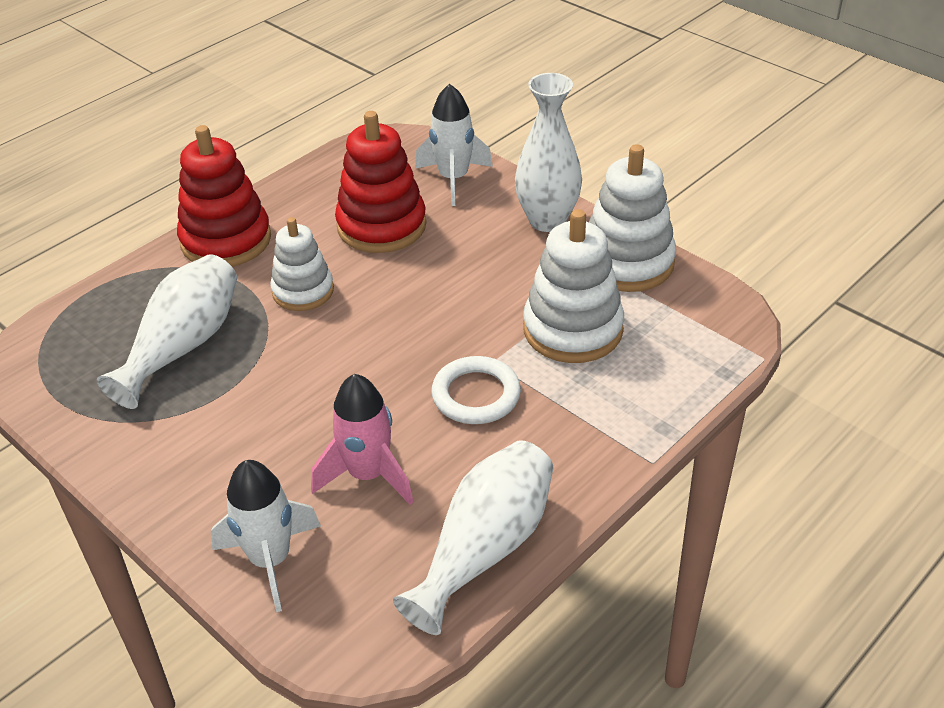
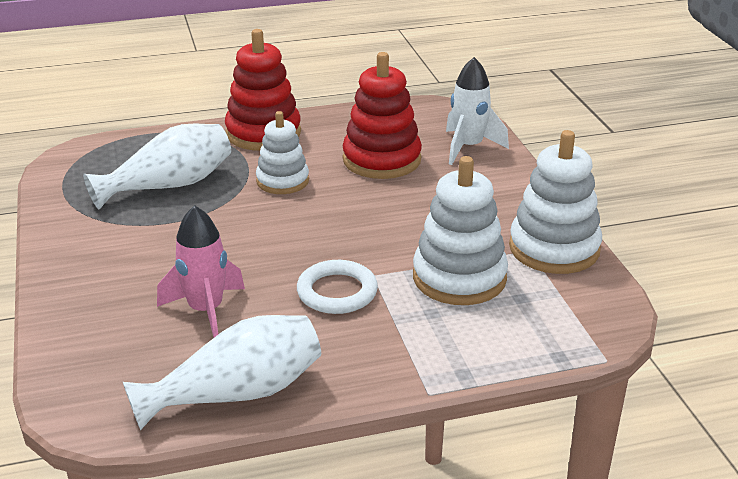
camera: 30 degrees right, 10 degrees down
(270, 560) = (87, 334): white rocket -> none
(547, 220) = (516, 198): white vase -> none

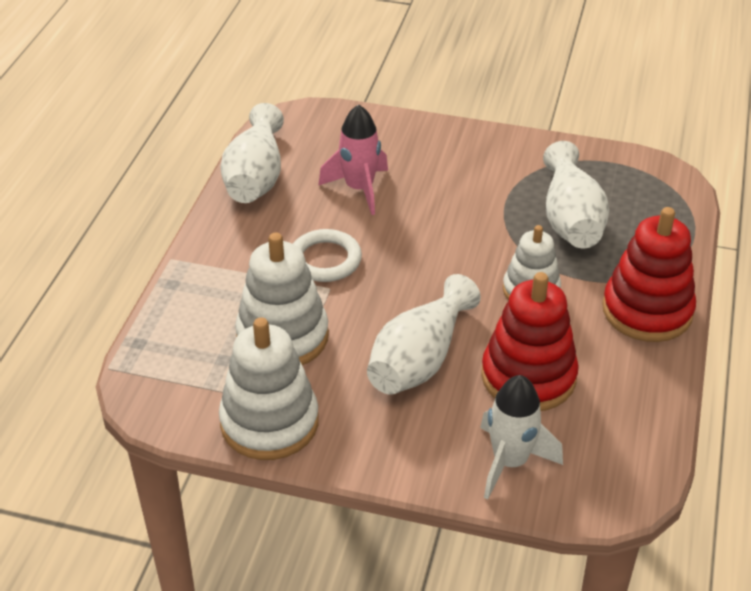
camera: 120 degrees right, 10 degrees up
(413, 206) = (419, 359): none -> white vase

